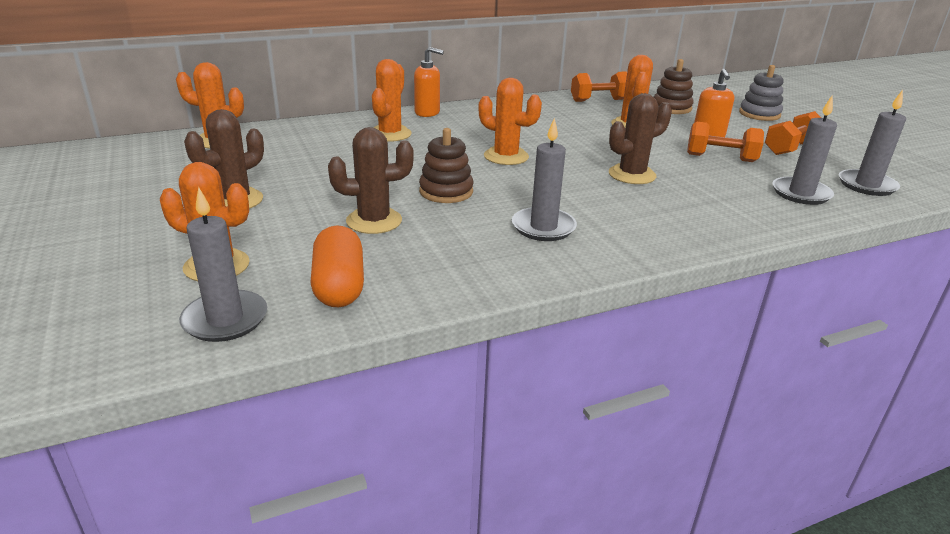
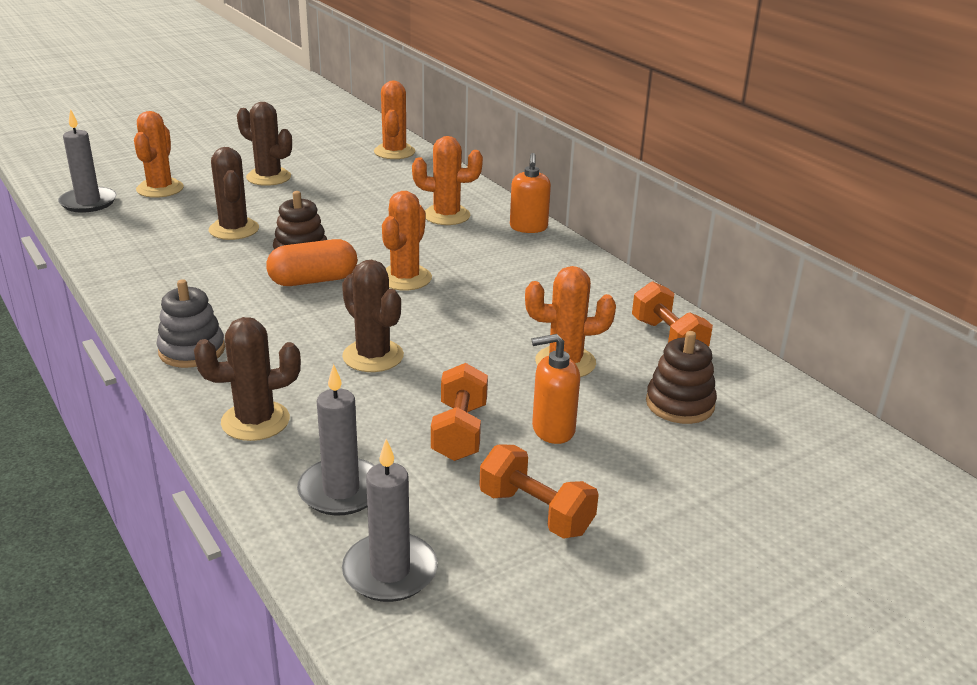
camera: 80 degrees right, 0 degrees up
(339, 285) = (126, 229): orange capsule -> orange capsule (313, 280)
(543, 227) = (224, 303): grey candle -> none
(734, 217) = (255, 421): none -> brown cactus
(759, 114) = (715, 502): grey stacking toy -> grey stacking toy (192, 350)

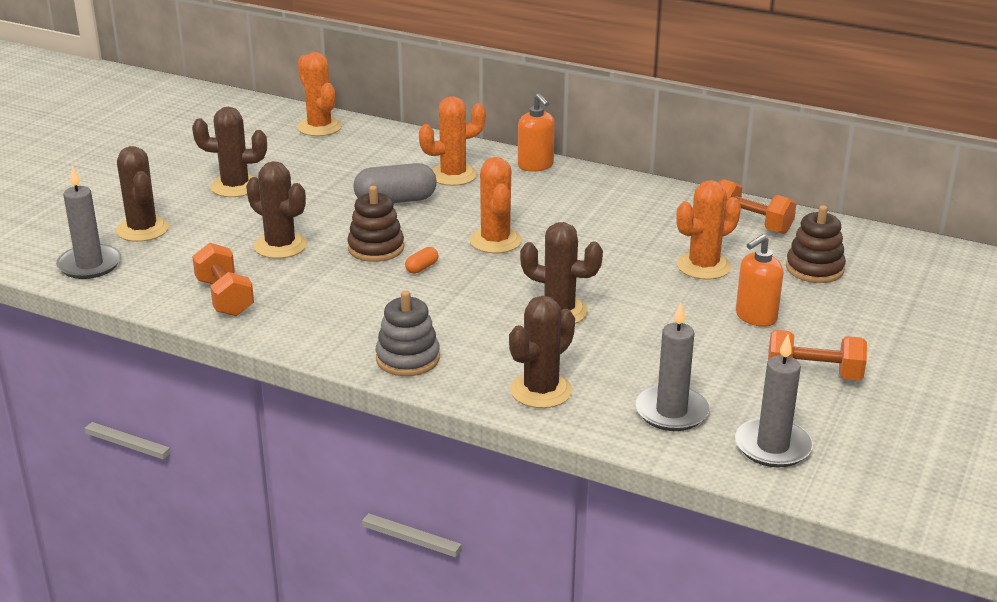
camera: 30 degrees left, 0 degrees up
(160, 189) = (142, 229): orange cactus -> brown cactus
(313, 280) = (422, 268): orange capsule -> orange capsule, size x0.45
(371, 222) = (395, 200): none -> grey capsule
(459, 432) = (696, 342): orange dumbbell -> orange dumbbell (225, 297)

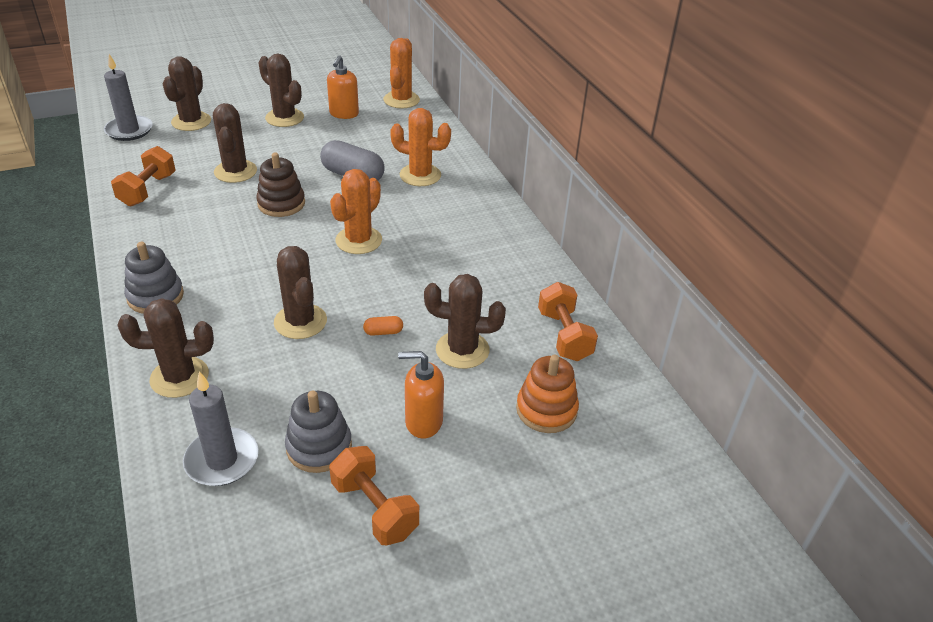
camera: 40 degrees right, 10 degrees up
(422, 268) = (281, 234): orange capsule -> orange capsule (383, 332)
(535, 165) = (487, 196): orange soap dispenser -> orange soap dispenser (344, 114)
(703, 266) = (462, 350): orange cactus -> brown cactus
(719, 367) = (319, 447): none -> grey stacking toy
(772, 446) = (230, 550): grey candle -> none
(814, 269) = (546, 410): brown stacking toy -> orange stacking toy

